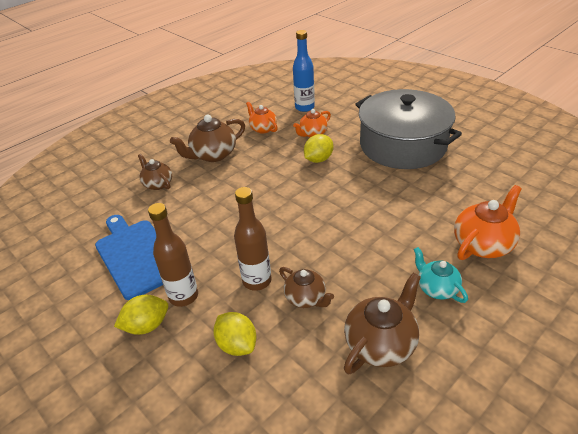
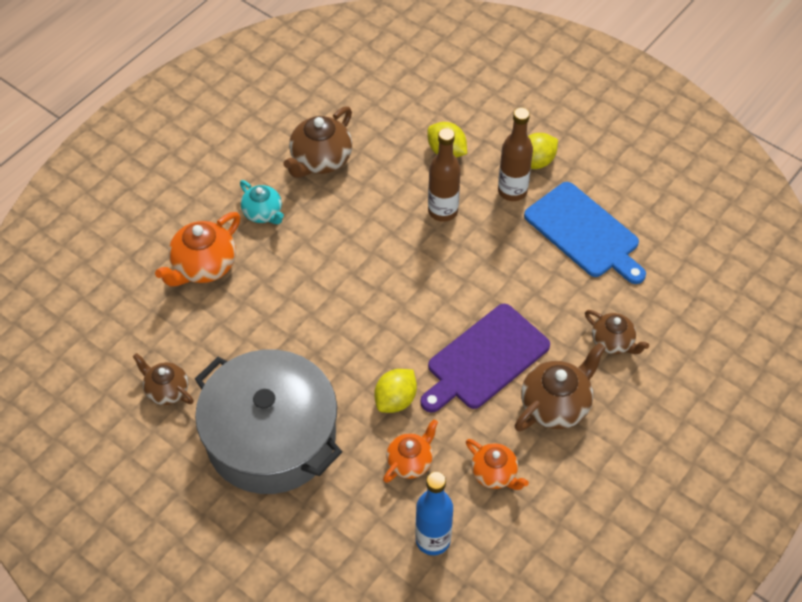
camera: 170 degrees right, 15 degrees up
(252, 177) = (485, 359): none -> purple cutting board
(306, 298) = (390, 196): brown teapot -> brown teapot (166, 390)

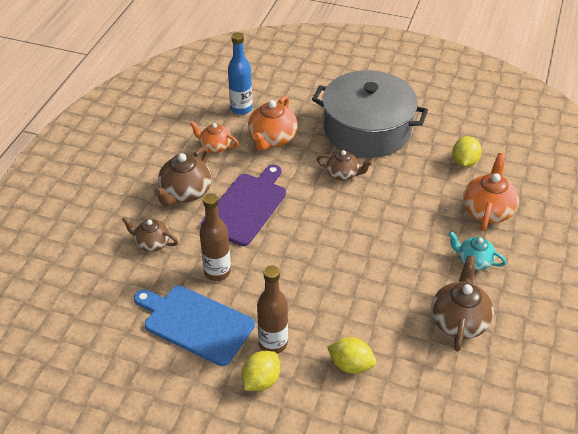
camera: 160 degrees right, 10 degrees down
(166, 390) = (450, 135): brown teapot -> brown teapot (343, 174)
(395, 400) = (298, 167): yellow lemon -> yellow lemon (464, 162)
(410, 462) = (272, 139): orange teapot -> orange teapot, size x1.57
(443, 211) = (327, 306): brown bottle -> brown bottle (217, 272)

